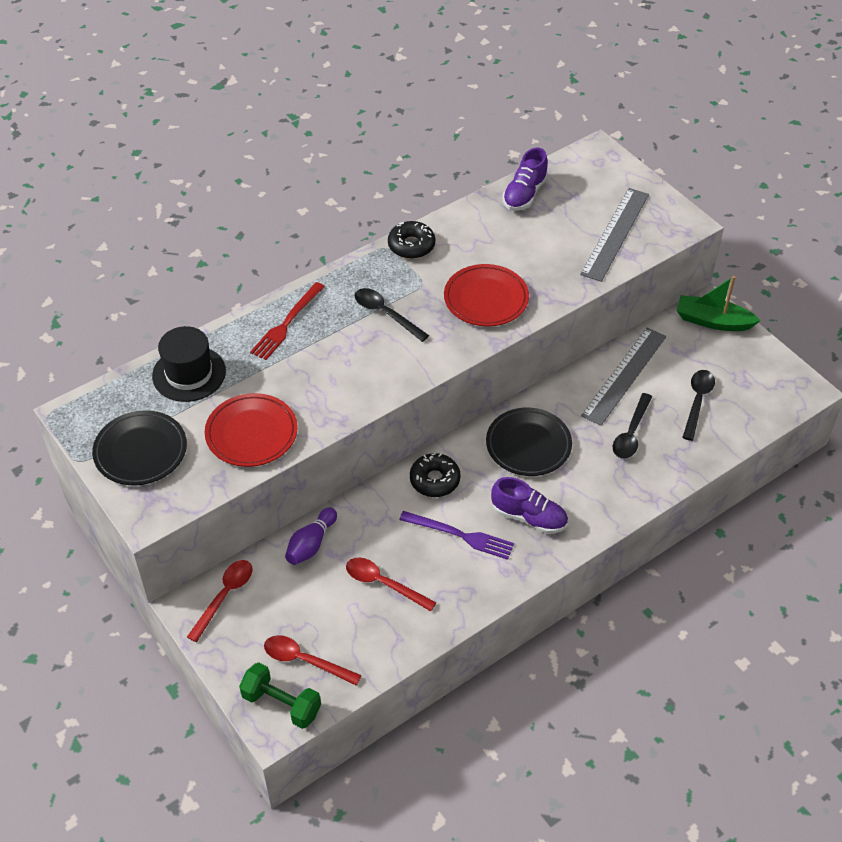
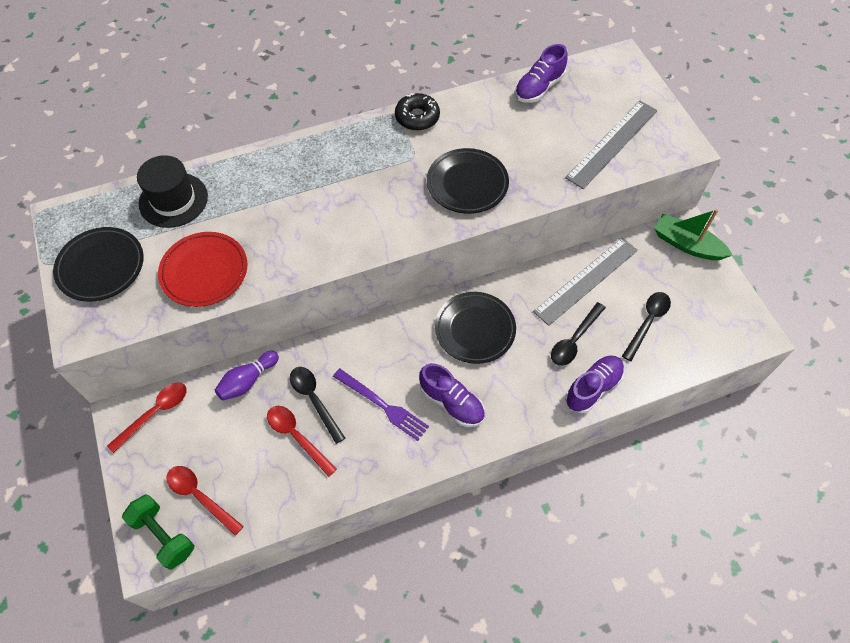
camera: 15 degrees right, 10 degrees up
(287, 323) = (277, 170): red fork -> none
(386, 314) = (369, 179): black spoon -> black spoon (314, 400)
(434, 480) = (378, 344): black donut -> none
(486, 299) = (467, 184): red plate -> black plate
(664, 473) = (593, 388): none -> purple shoe

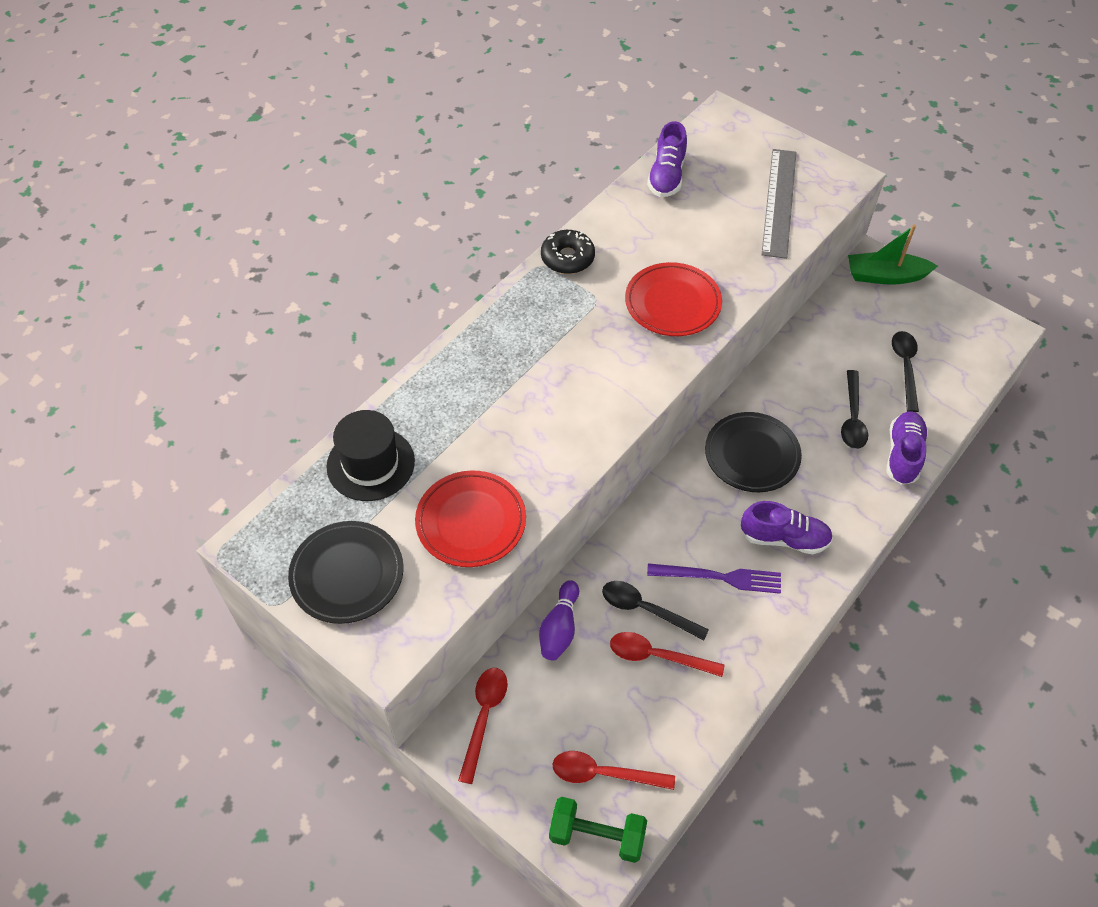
camera: 30 degrees left, 5 degrees down
(467, 184) = (672, 303): black plate -> red plate
(586, 280) = (820, 354): grey ruler -> none

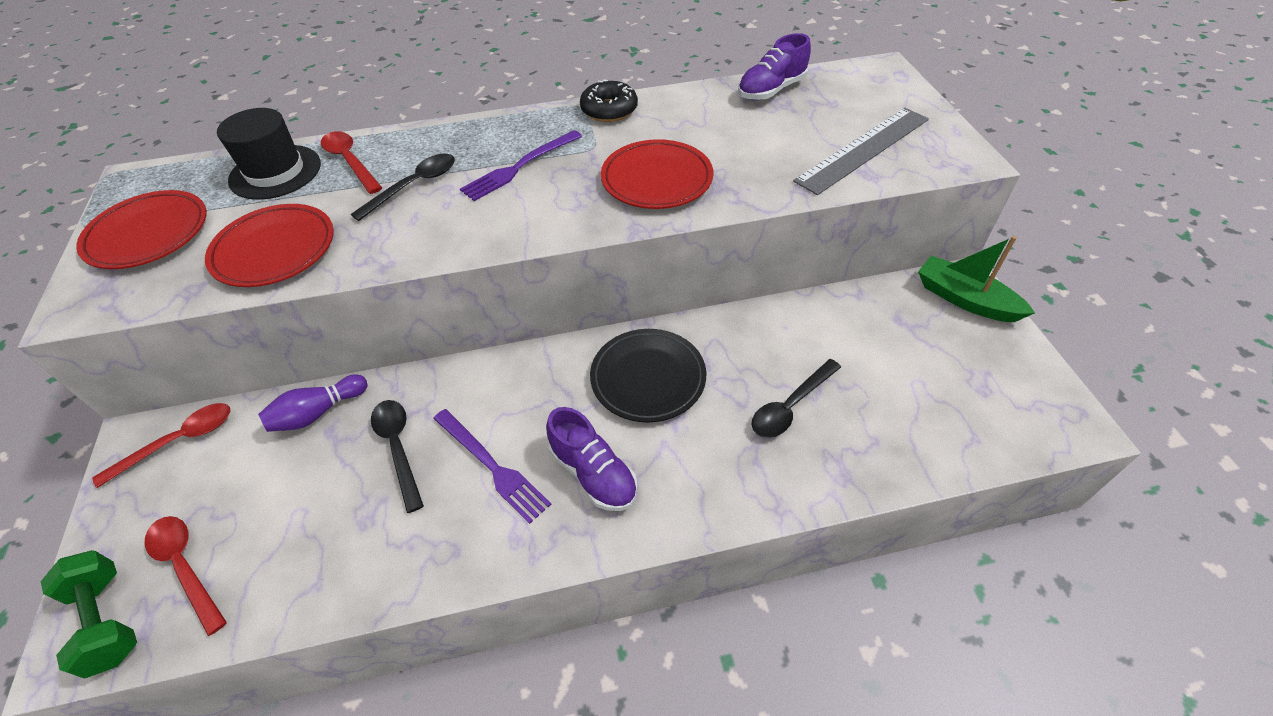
camera: 40 degrees right, 5 degrees down
(347, 575) = (148, 234): black plate -> red plate
(563, 347) = (519, 167): none -> purple fork
(657, 656) = (356, 496): red spoon -> red spoon (350, 161)
(903, 454) = (812, 476): purple shoe -> none
(905, 367) = (903, 393): black spoon -> black spoon (414, 186)

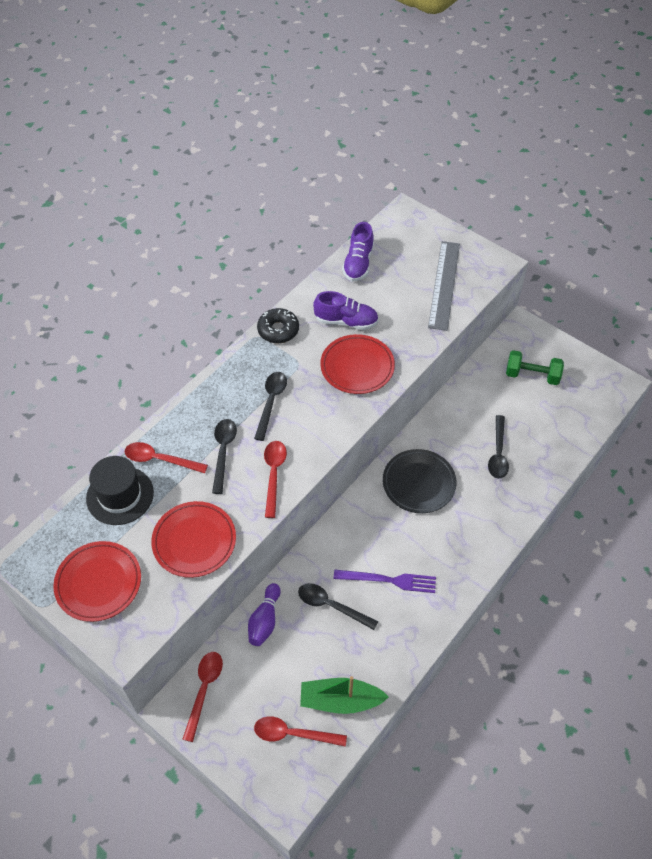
camera: 40 degrees left, 5 degrees up
(107, 620) = (286, 781): green dumbbell -> green dumbbell (532, 375)
(433, 234) = (274, 475): none -> red spoon
(519, 167) = (271, 402): purple fork -> black spoon
(593, 473) = (440, 549): purple shoe -> purple shoe (346, 321)
(965, 299) = (530, 339): green boat -> green boat (340, 700)

